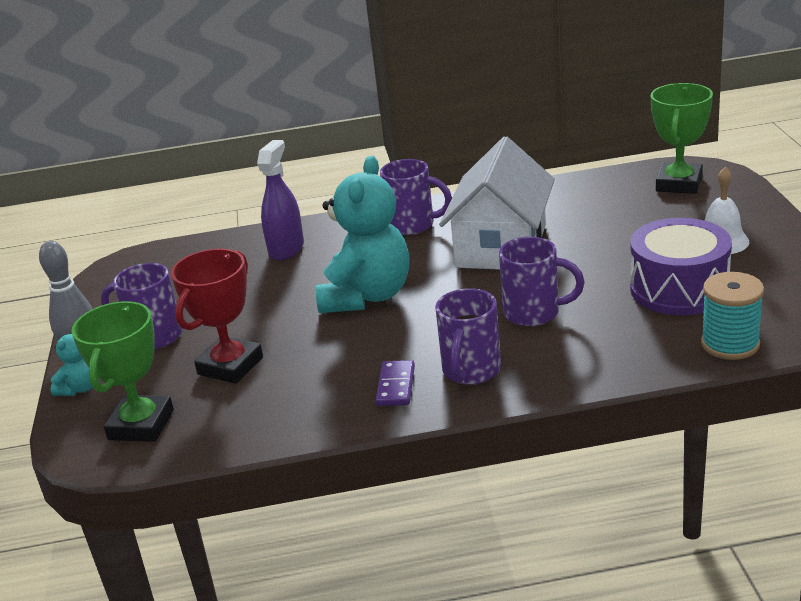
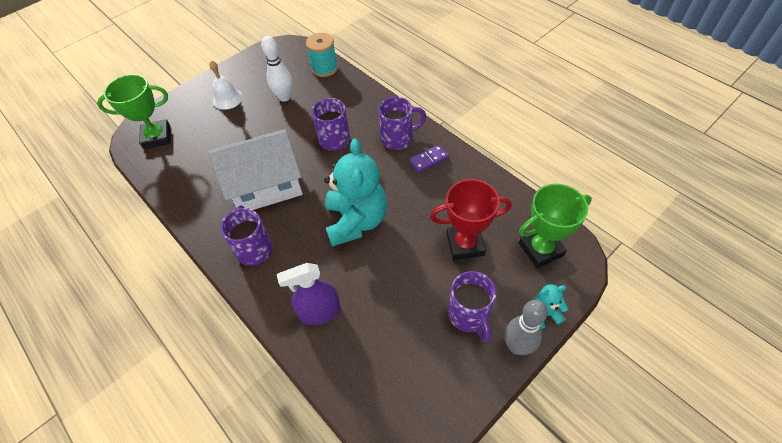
camera: 125 degrees left, 25 degrees up
(367, 296) = (356, 221): turquoise teddy bear -> turquoise teddy bear turned 105 degrees clockwise
(679, 289) = (284, 97): purple drum -> white bowling pin

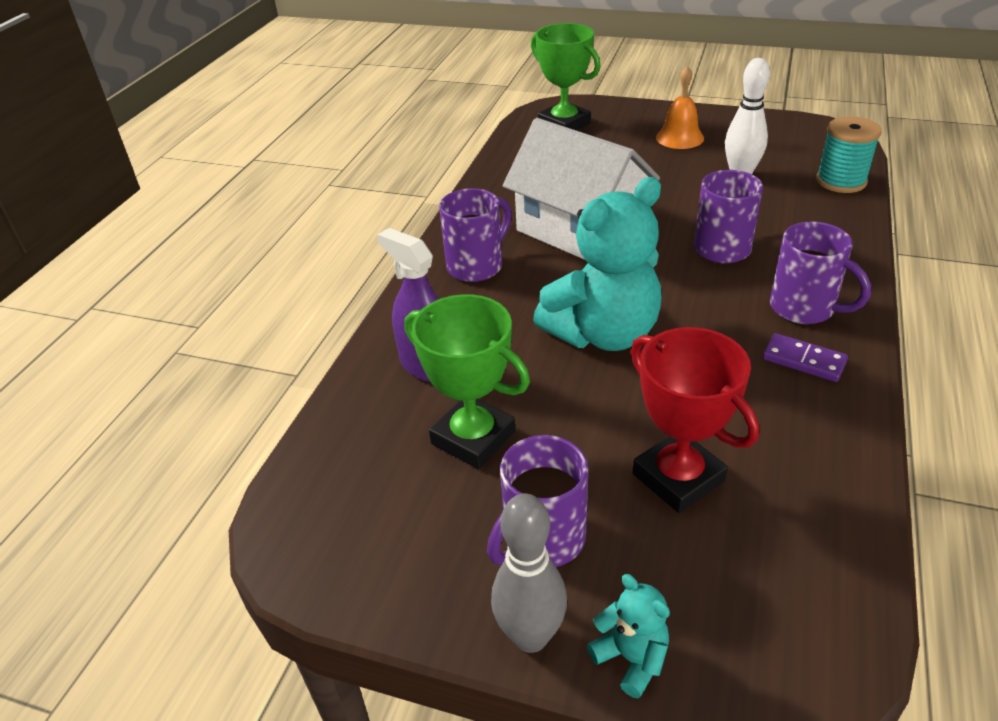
camera: 60 degrees right, 15 degrees down
(227, 99) = (679, 137): white bell -> orange bell
(541, 249) = (773, 599): green trophy -> green trophy (473, 438)

